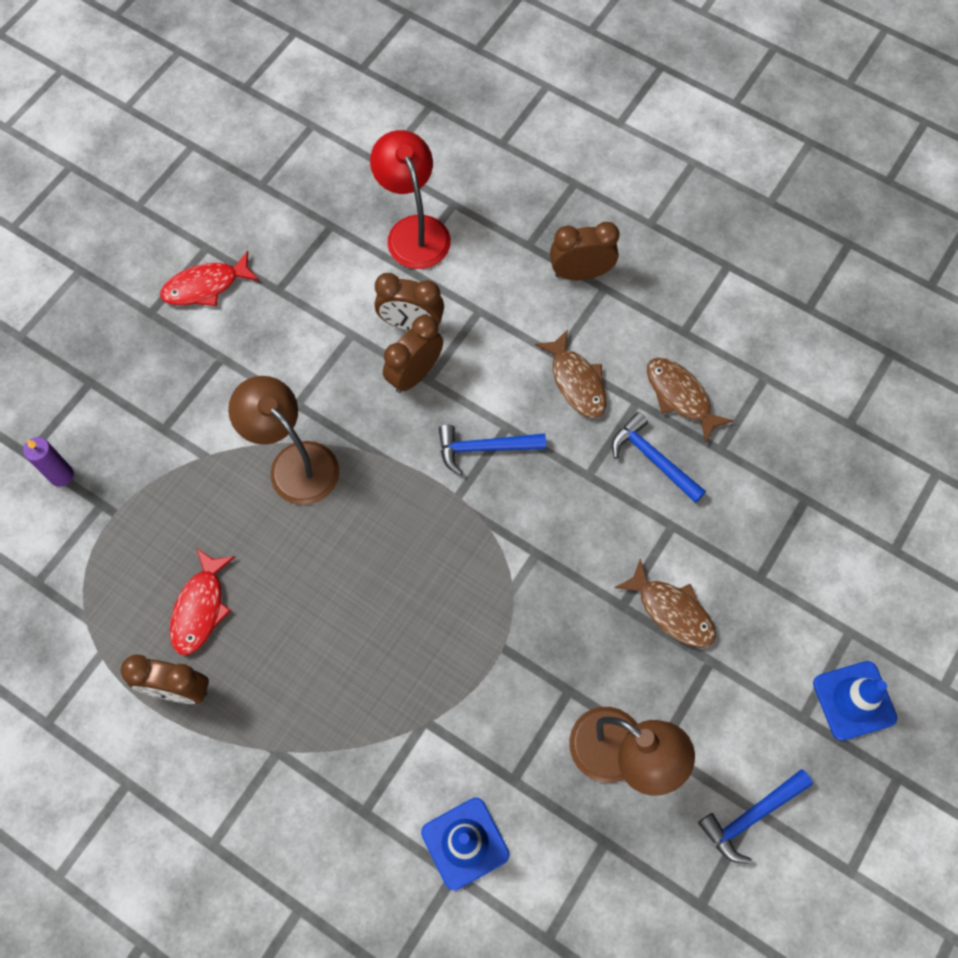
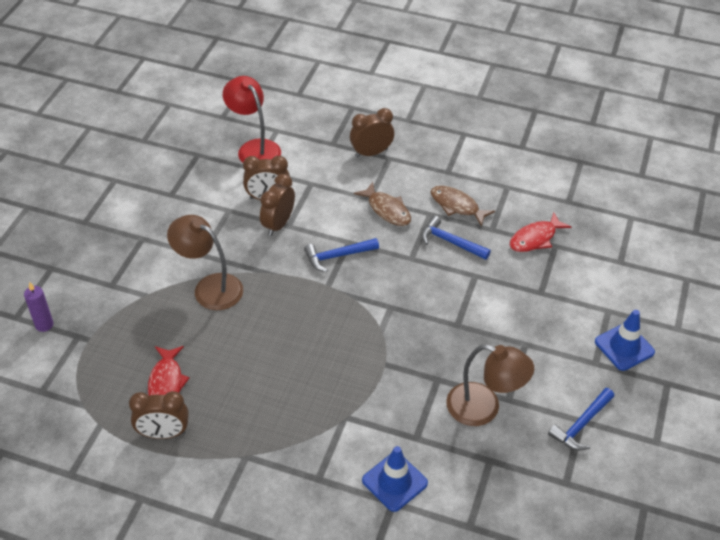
camera: 15 degrees left, 20 degrees down
(205, 286) = (120, 201): red fish -> red fish (535, 238)
(672, 611) = (490, 321): brown fish -> none

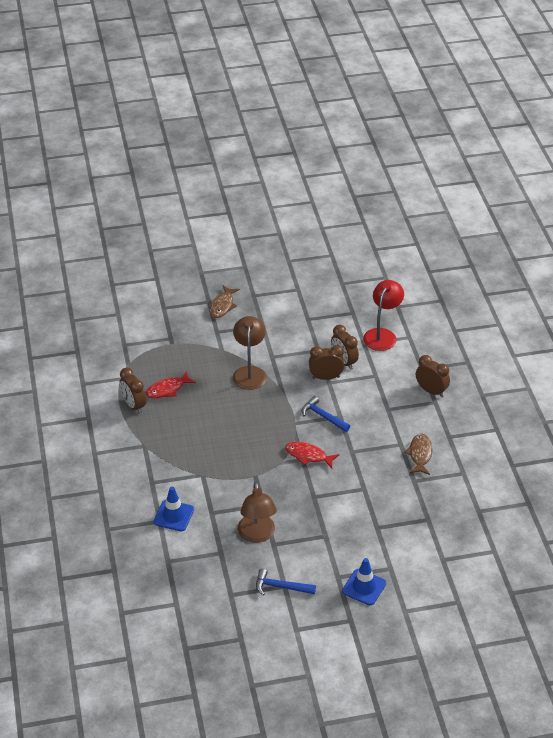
camera: 60 degrees right, 5 degrees down
(44, 325) = (167, 321): purple candle -> none
(387, 210) = (384, 422): brown fish -> brown fish (222, 306)
(450, 242) = (383, 464): blue hammer -> none
(535, 238) = (425, 506): red fish -> red fish (308, 456)

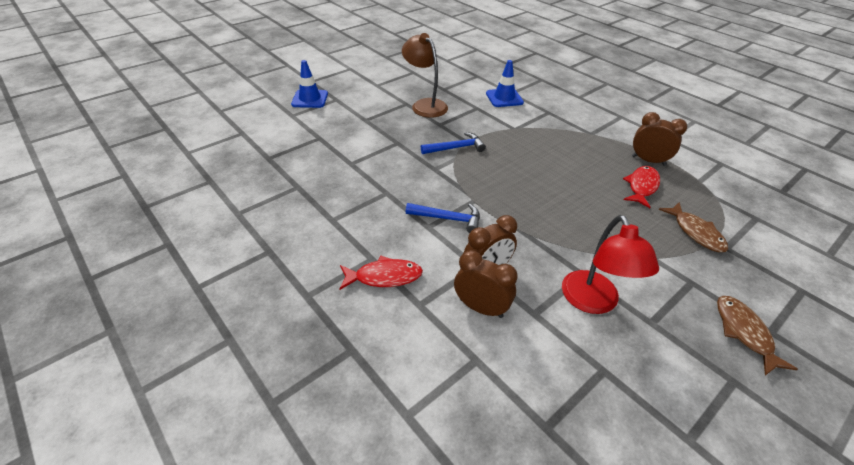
camera: 150 degrees right, 0 degrees up
(249, 372) = (584, 240): brown lamp -> none
(281, 587) = (379, 84): blue hammer -> blue hammer (456, 148)
(308, 456) = (431, 173): red fish -> red fish (384, 277)
(382, 335) = (458, 395): red lamp -> red lamp (593, 302)
(420, 454) = (301, 216): brown fish -> brown fish (695, 232)
(431, 391) = (319, 312): brown clock -> none

